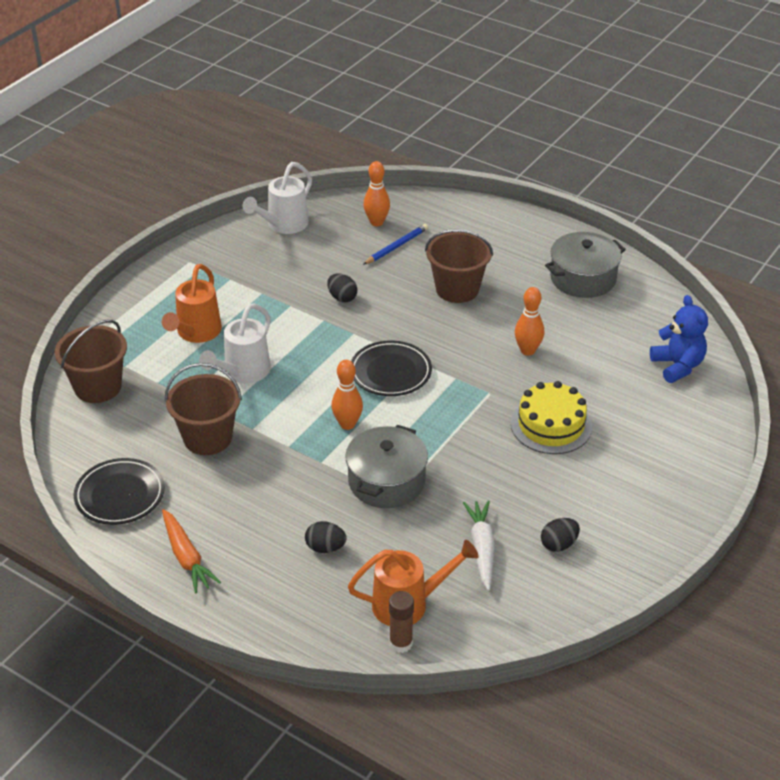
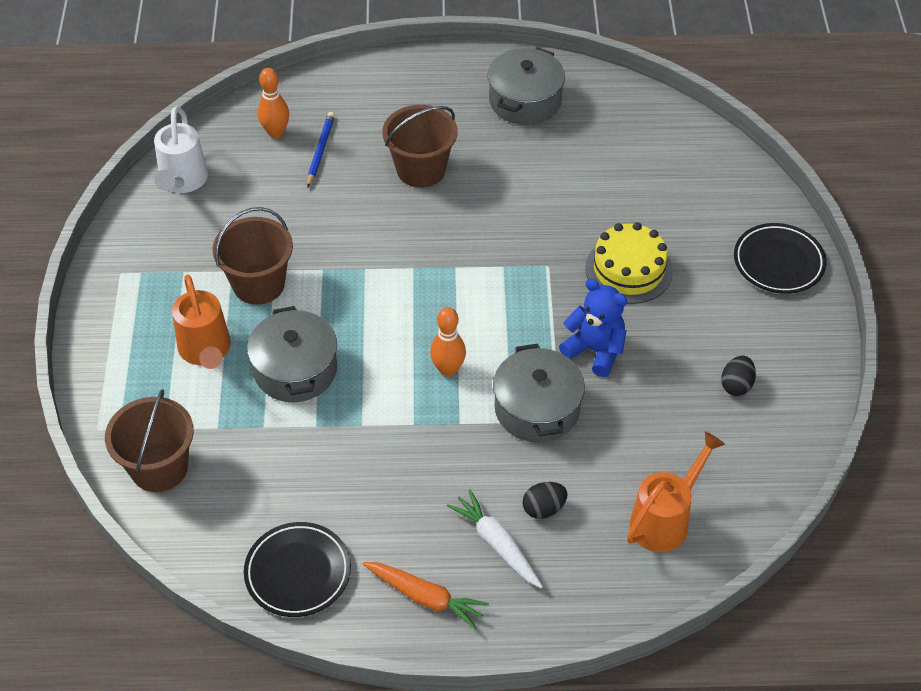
camera: 35 degrees left, 10 degrees up
(207, 438) = (327, 460): brown bucket -> brown bucket (258, 284)
(243, 372) = (295, 369): white watering can -> grey pot
(342, 297) = (318, 235): black egg -> none
(390, 372) = (438, 292): black plate -> black plate (778, 262)
(401, 643) = (692, 561): brown glue stick -> none
(482, 548) = (677, 427): white carrot -> white carrot (497, 544)
(527, 350) = (542, 203): orange bowling pin -> none
(677, 366) = (682, 152): blue teddy bear -> blue teddy bear (595, 350)

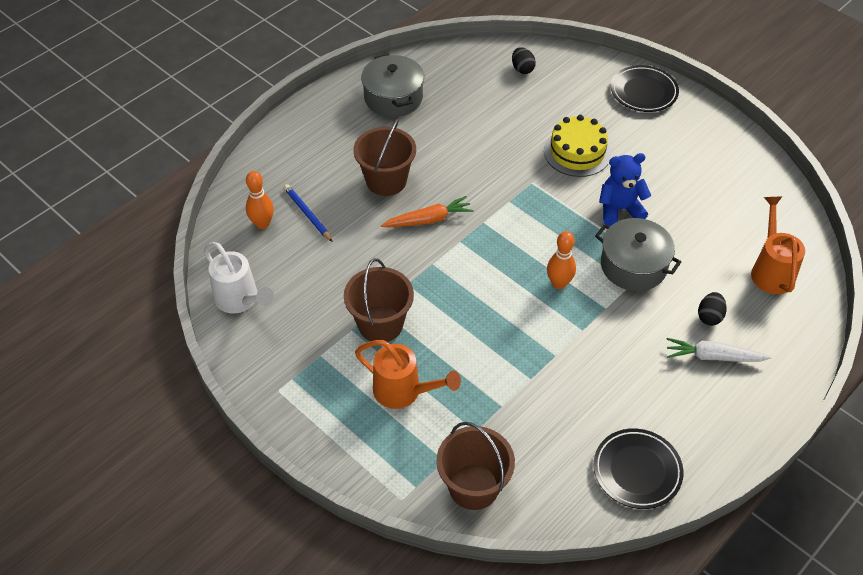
camera: 45 degrees left, 0 degrees up
(295, 369) = (473, 356): grey pot -> none
(425, 597) = (719, 419): orange carrot -> orange carrot (429, 219)
(736, 385) = (709, 172): black egg -> black egg (522, 69)

